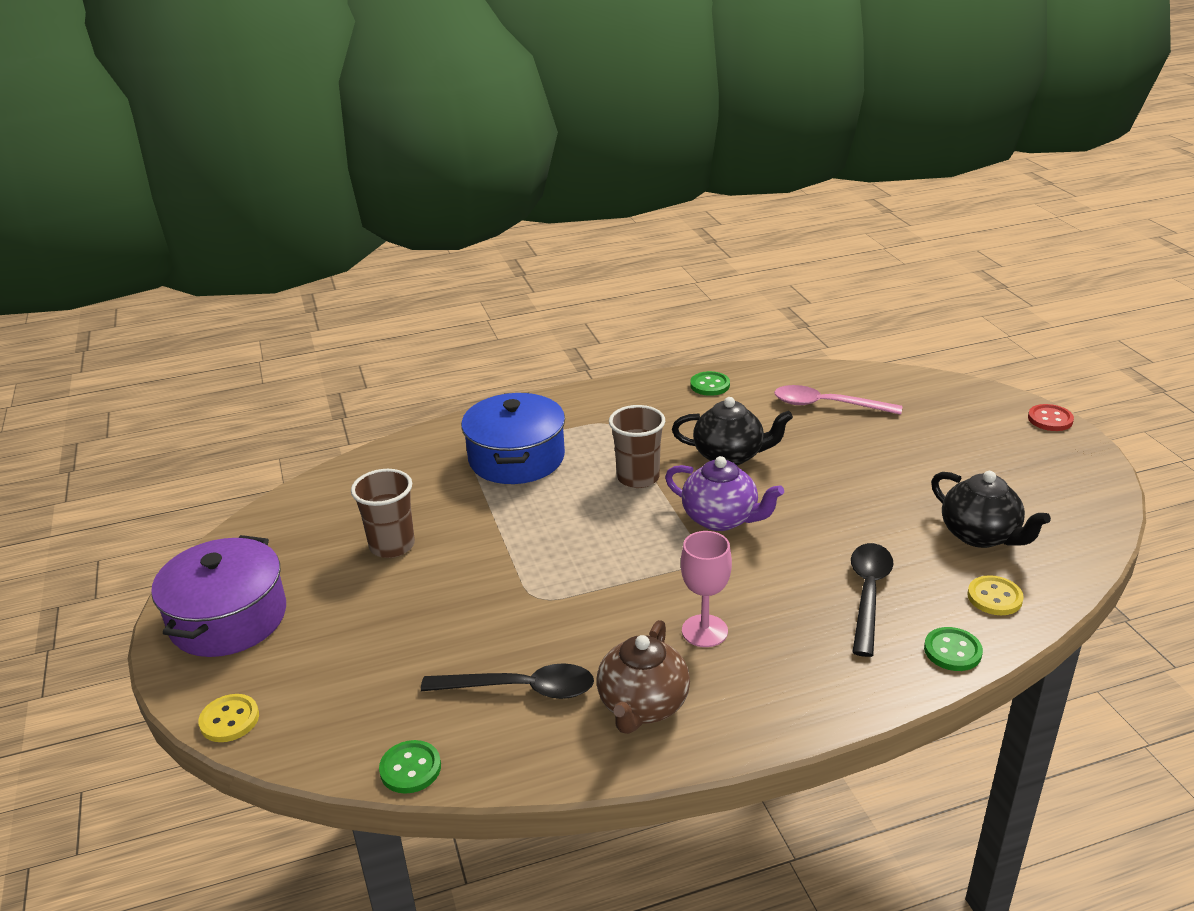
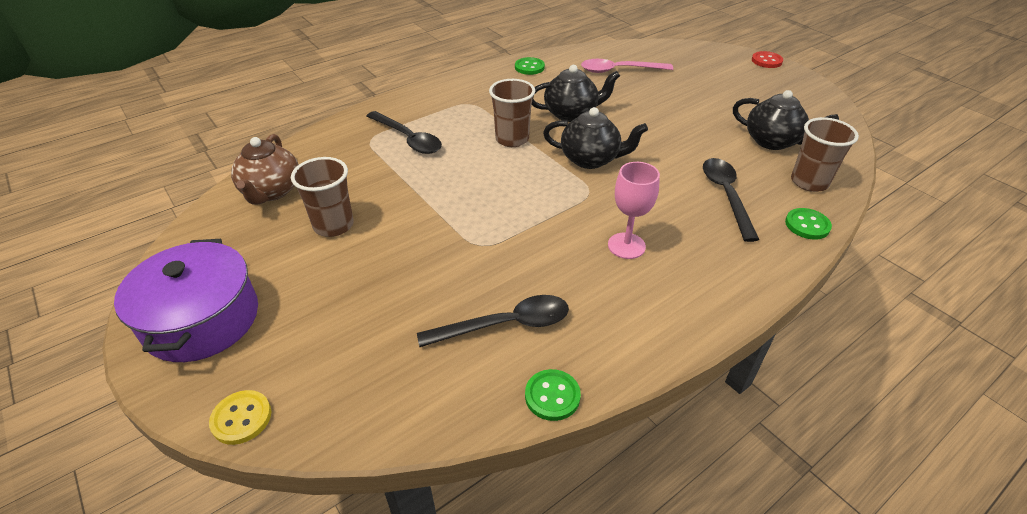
camera: 20 degrees left, 10 degrees up
(410, 768) = (442, 422): green button -> green button (552, 396)
(516, 458) = (408, 139): blue pot -> black spoon
(643, 706) = (612, 316): brown teapot -> brown teapot (271, 191)
(721, 519) = (590, 159): purple teapot -> black teapot
(994, 597) = (809, 182): yellow button -> brown cup

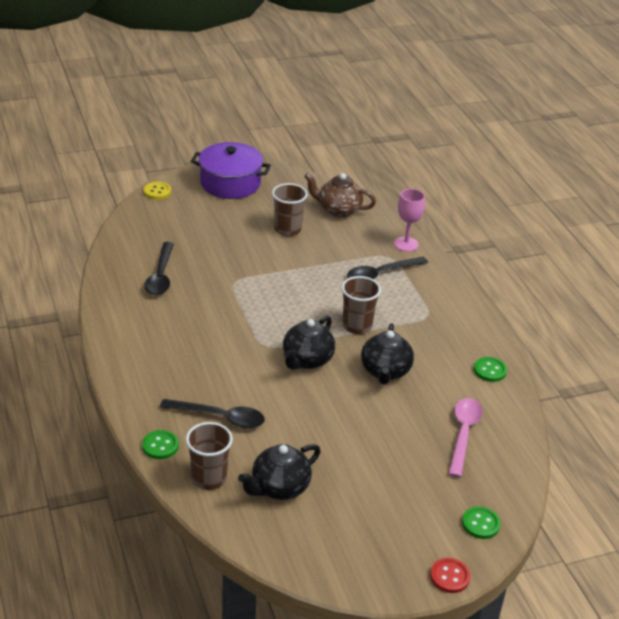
camera: 105 degrees right, 5 degrees down
(552, 396) = (103, 279): green button -> green button (480, 524)
(626, 246) = (195, 343): pink goblet -> pink goblet (406, 244)

